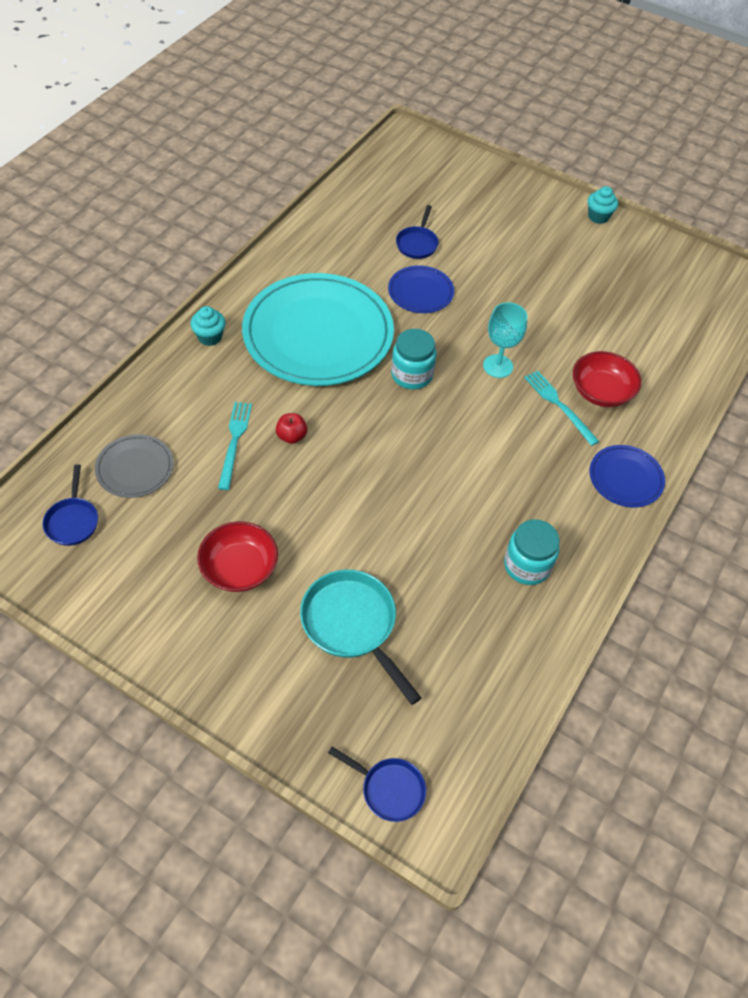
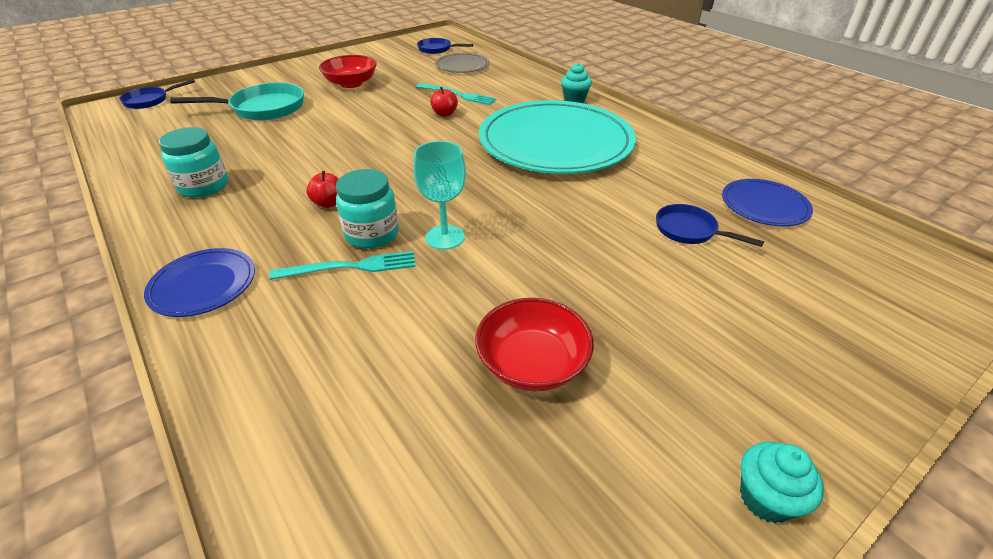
camera: 115 degrees right, 15 degrees down
(411, 375) = (471, 179): turquoise jar -> turquoise jar (372, 234)
(420, 292) = (595, 212): blue plate -> blue plate (764, 205)
(498, 455) = (329, 203): none -> red apple
(601, 392) = (338, 314): red bowl -> red bowl (532, 363)

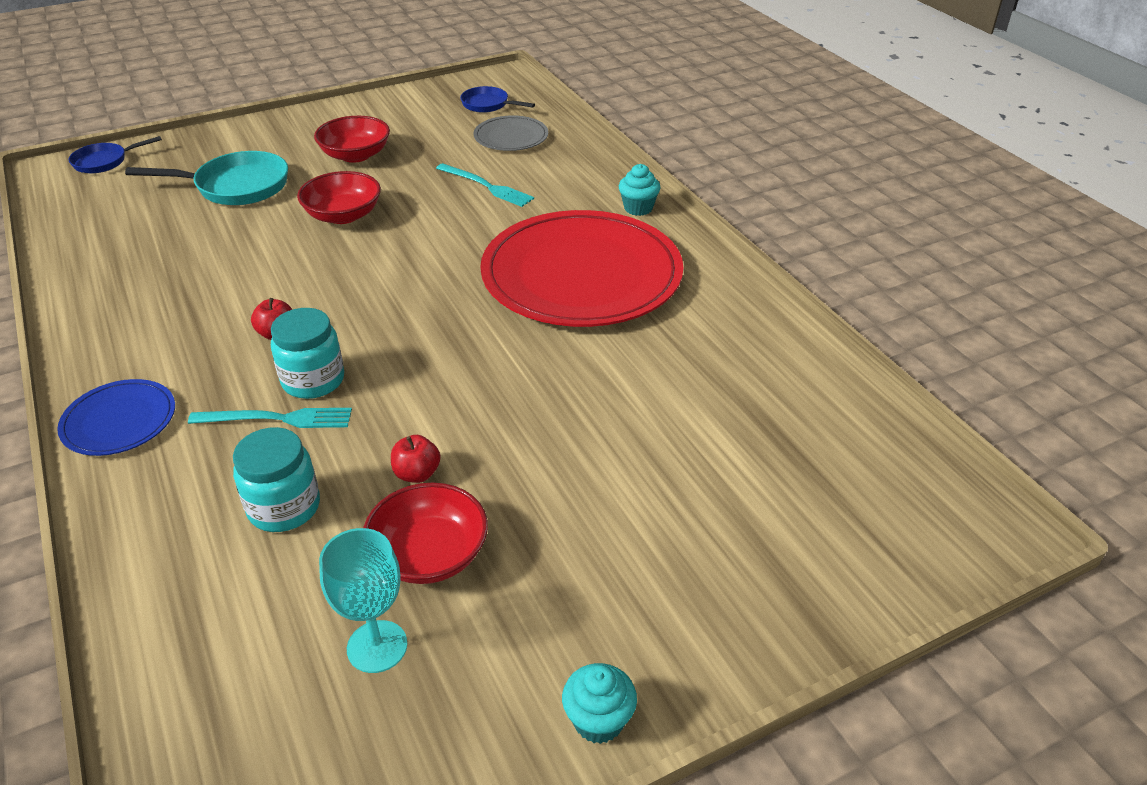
camera: 10 degrees right, 0 degrees up
(204, 186) = (144, 295): turquoise jar -> turquoise jar (284, 507)
(355, 120) = (343, 215): none -> red bowl
(444, 114) = (458, 216): red apple -> red apple (417, 474)
(445, 237) = (393, 394): turquoise goblet -> turquoise goblet (377, 646)
(555, 142) = (581, 275): turquoise plate -> red plate
(689, 230) = (686, 420): blue pan -> none
(764, 205) = (801, 397): blue plate -> none

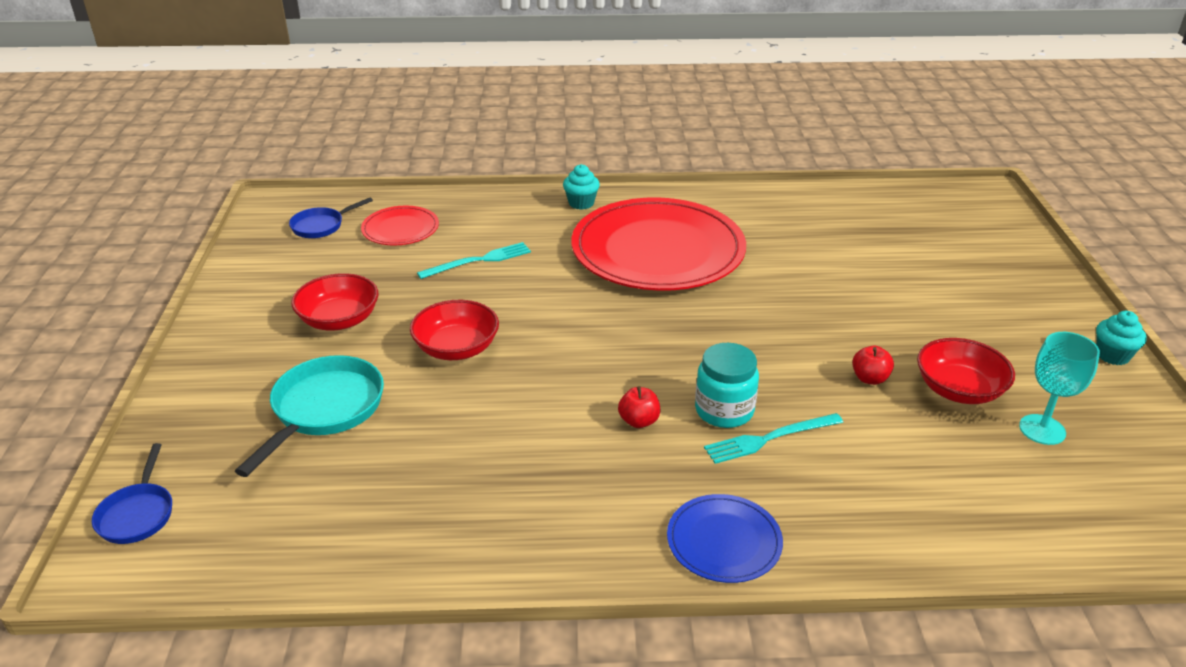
camera: 65 degrees left, 5 degrees down
(278, 419) = (769, 439): turquoise fork -> turquoise fork turned 135 degrees counterclockwise
(284, 507) = (885, 452): turquoise jar -> none
(511, 137) = (400, 229): grey plate -> red plate

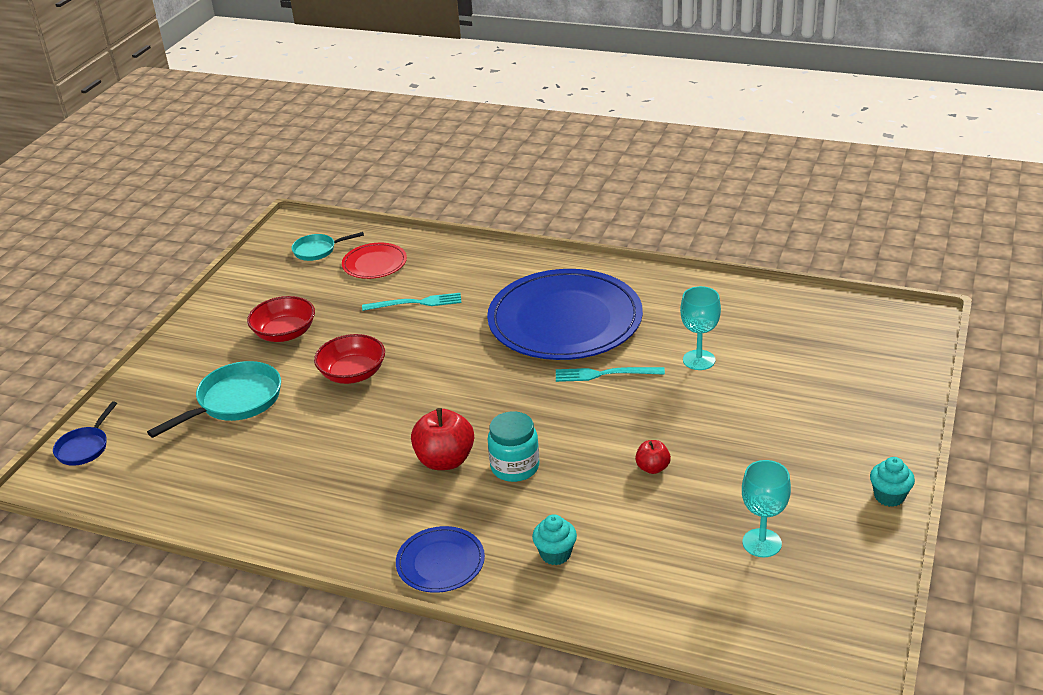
camera: 25 degrees right, 0 degrees up
(321, 226) = (317, 250): blue pan -> turquoise pan
(581, 203) = (533, 264): turquoise cupcake -> turquoise cupcake (555, 554)
(639, 421) = (445, 460): red apple -> red apple, size x1.84
(658, 250) = (565, 320): red plate -> blue plate
(769, 439) = (532, 497): turquoise fork -> turquoise fork (604, 374)
(824, 264) = (699, 360): none -> turquoise goblet
(958, 390) = (720, 494): red bowl -> none

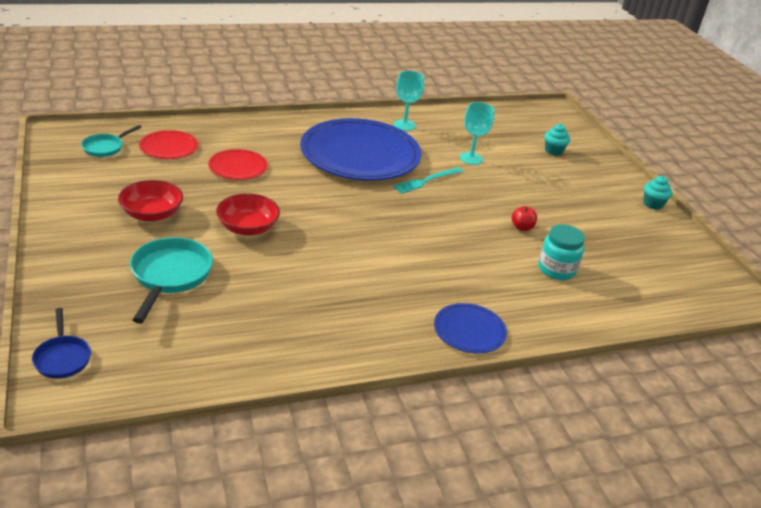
camera: 45 degrees left, 0 degrees up
(416, 303) = (238, 167): turquoise fork -> red plate
(445, 460) = (390, 265): red apple -> none
(515, 467) = (441, 254): turquoise jar -> turquoise jar (556, 269)
(555, 554) = (531, 297): turquoise cupcake -> turquoise cupcake (553, 151)
(762, 543) = (627, 249): turquoise goblet -> turquoise goblet (404, 125)

